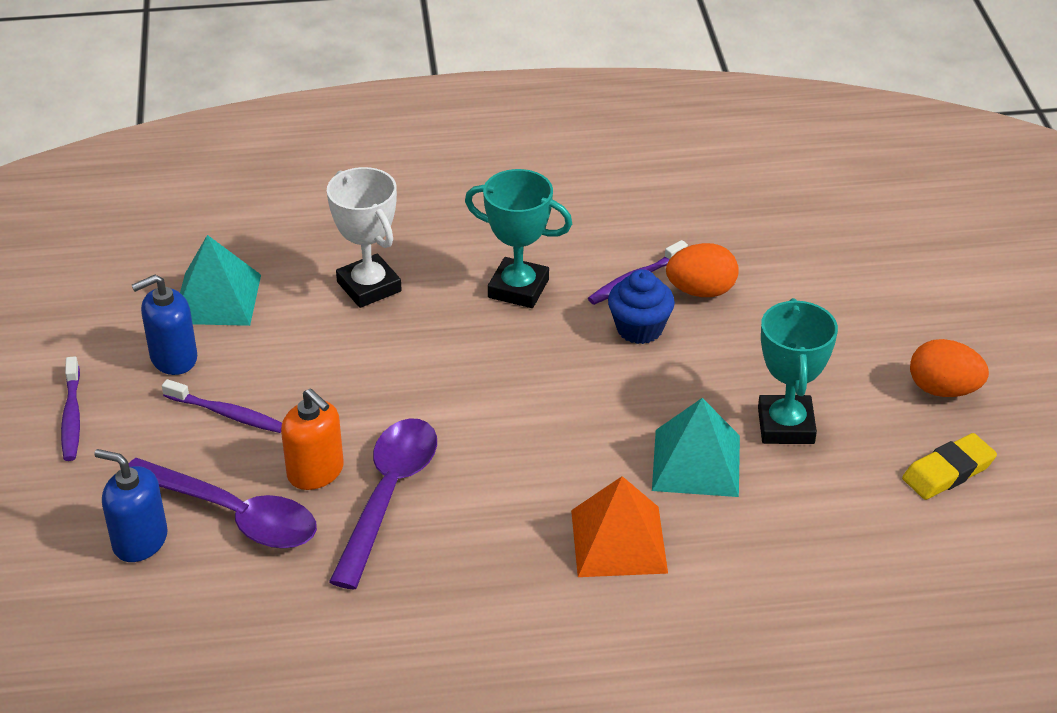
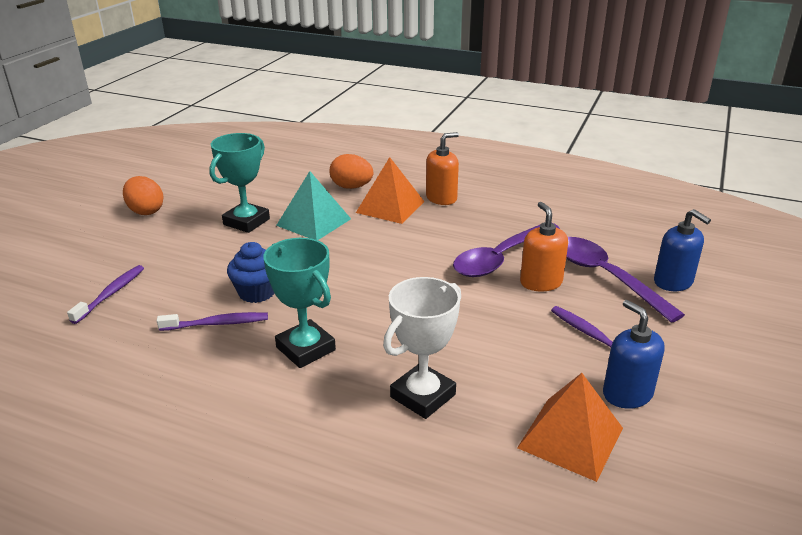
camera: 150 degrees left, 10 degrees down
(72, 416) = (726, 375): purple toothbrush -> purple toothbrush (110, 294)
(173, 358) = (627, 394): blue soap dispenser -> blue soap dispenser turned 120 degrees counterclockwise
(217, 298) = (570, 438): turquoise pyramid -> orange pyramid
(369, 287) = (423, 396): white trophy -> white trophy turned 45 degrees clockwise
(557, 597) = (441, 198): none -> orange soap dispenser
(701, 291) = (186, 300): orange egg -> orange egg (351, 187)
(948, 472) = (202, 185): yellow eraser -> none

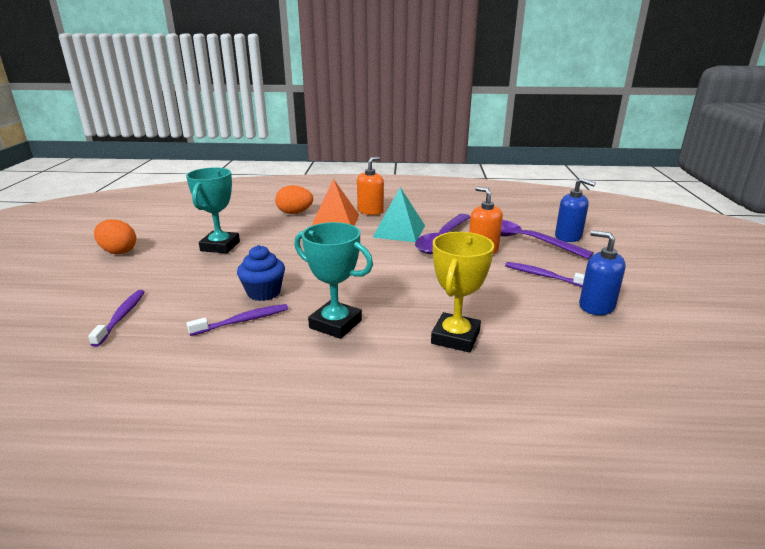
camera: 20 degrees left, 5 degrees down
(313, 222) = (279, 238): turquoise pyramid -> turquoise pyramid (399, 231)
(423, 396) = (455, 337): white trophy -> yellow trophy
(570, 438) = (583, 341): orange pyramid -> none

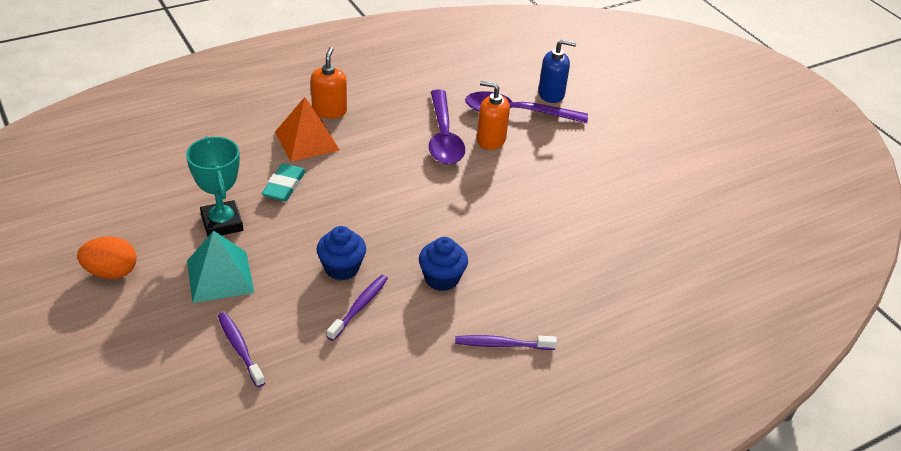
camera: 35 degrees left, 15 degrees up
(288, 238) = (284, 186): none -> turquoise eraser
(295, 213) = (245, 140): orange egg -> none
(335, 324) = (441, 279): turquoise trophy -> blue cupcake
(399, 231) = (389, 136): turquoise pyramid -> turquoise pyramid (220, 276)
(455, 337) = (544, 255): yellow trophy -> none
(544, 276) = (564, 158): purple toothbrush -> purple toothbrush (502, 344)
(596, 306) = (622, 181): blue soap dispenser -> none

